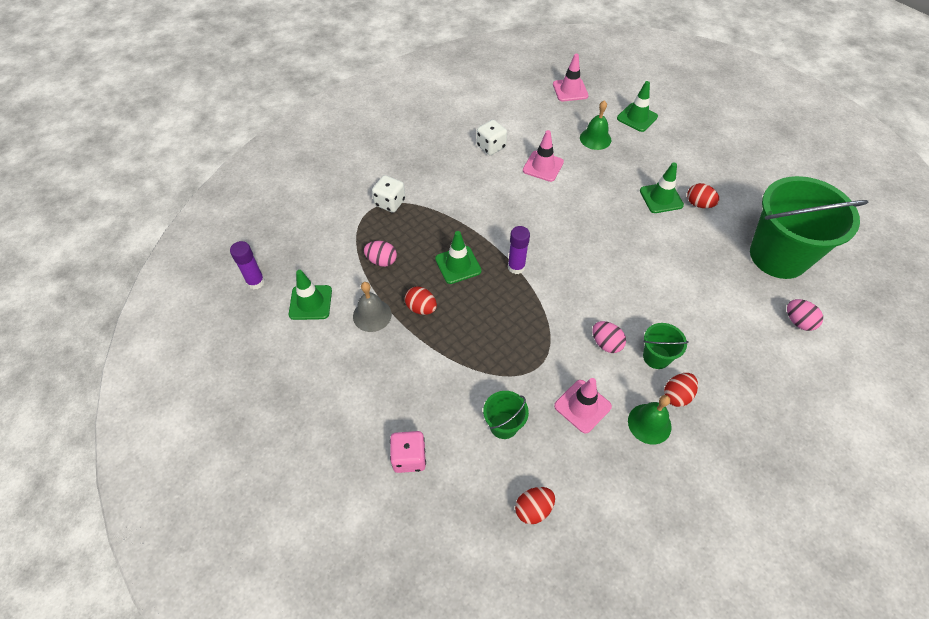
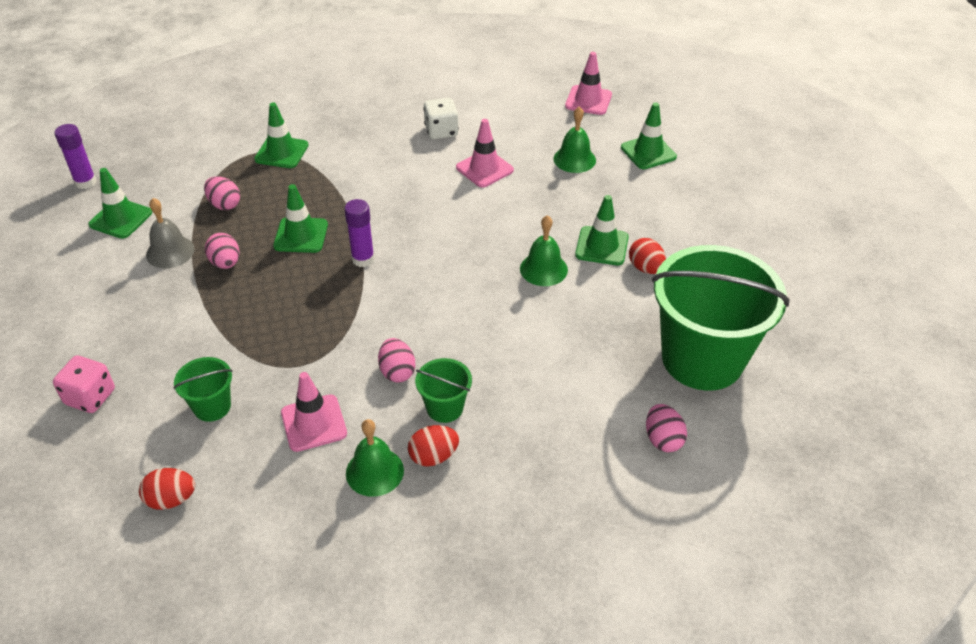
camera: 25 degrees right, 10 degrees down
(390, 202) = (281, 152): white dice -> green traffic cone
(421, 308) = (225, 263): red egg -> pink egg
(638, 229) = (543, 269): none -> green bell

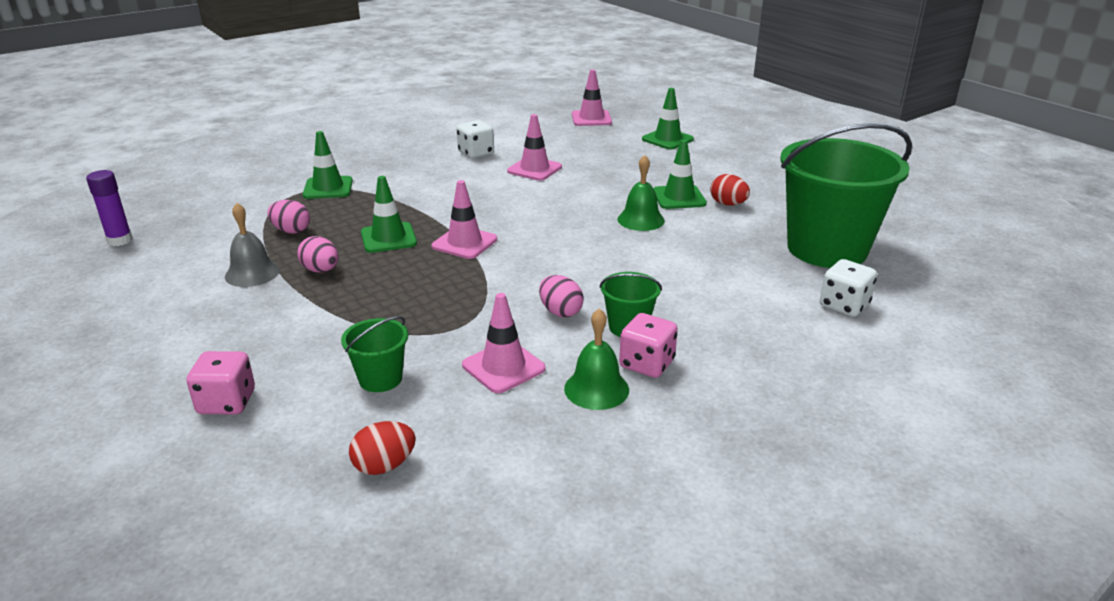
camera: 20 degrees left, 15 degrees down
(120, 219) = (178, 259): green traffic cone -> none
(363, 259) = (464, 243): purple glue stick -> pink traffic cone
(433, 456) = (647, 364): red egg -> pink dice
(574, 159) = (609, 152): green bell -> none
(663, 439) = (844, 305): pink egg -> white dice

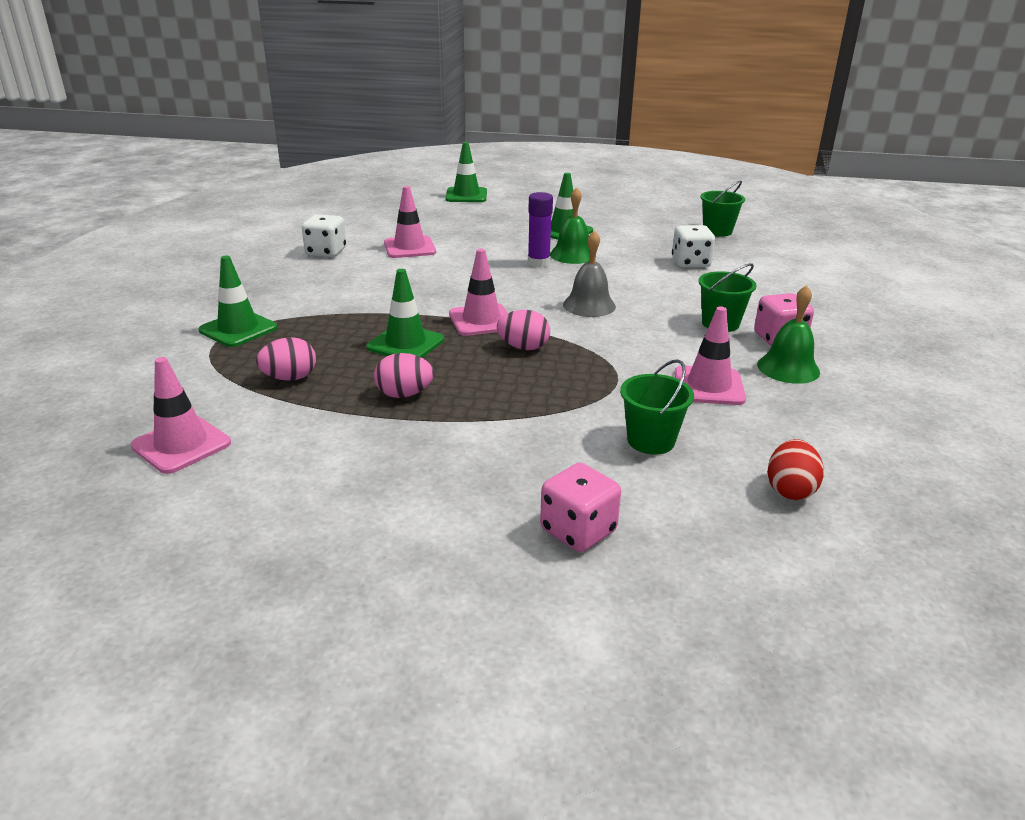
camera: 45 degrees left, 0 degrees up
(120, 240) = (81, 477): purple glue stick -> purple glue stick (538, 263)
(252, 273) = (338, 428): grey bell -> grey bell (589, 305)
(560, 312) = (660, 334): pink egg -> pink egg (523, 347)
(591, 118) = (369, 197): pink traffic cone -> pink traffic cone (181, 445)
(728, 204) = (604, 225): red egg -> none
(827, 249) = (717, 231): green bucket -> green bucket, size x0.43
(844, 305) = (794, 259): white dice -> white dice (690, 263)

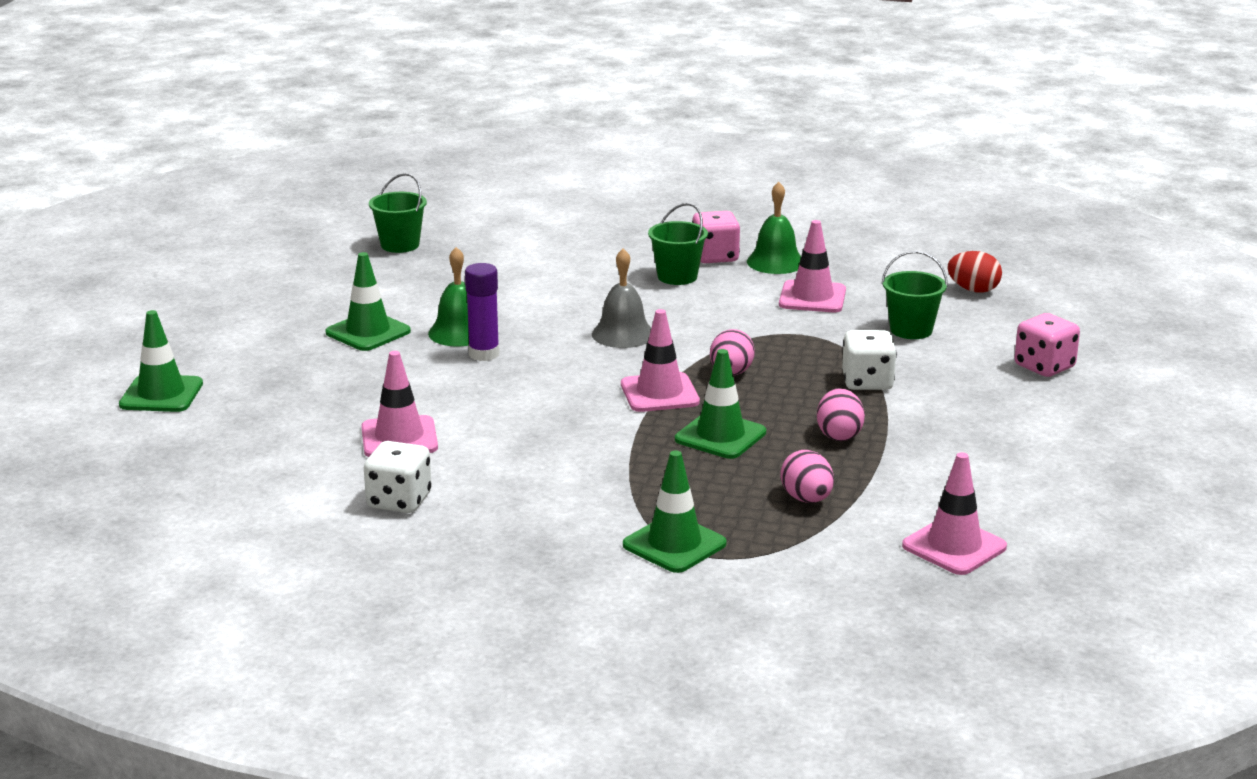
camera: 85 degrees left, 5 degrees down
(690, 263) = (505, 271): white dice -> white dice (867, 382)

